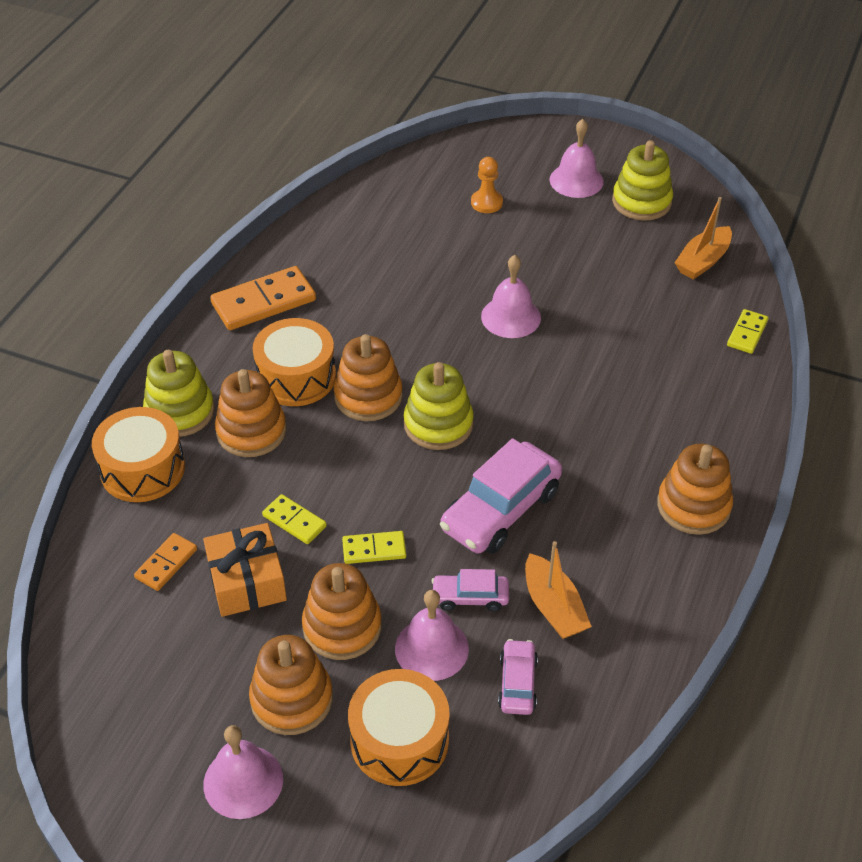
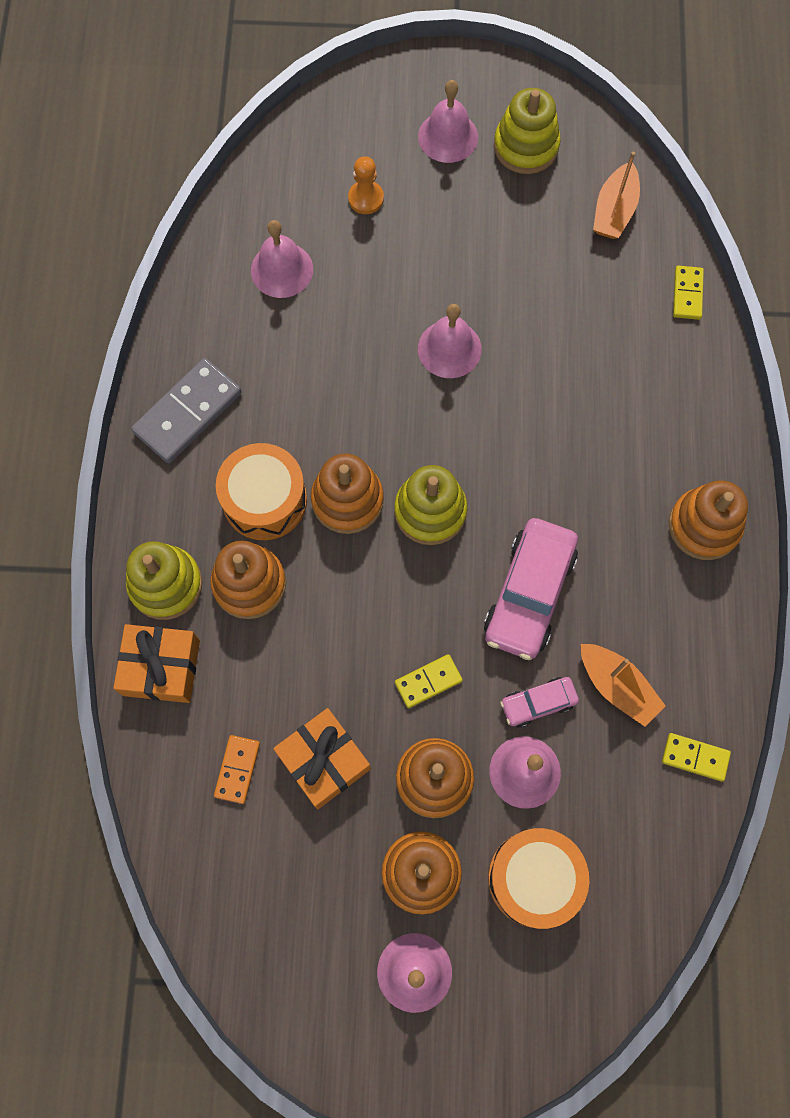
camera: 20 degrees left, 25 degrees up
(142, 469) = (161, 668): orange drum -> orange gift
(264, 302) = (188, 413): orange domino -> grey domino
(294, 521) = (339, 676): yellow domino -> yellow domino (695, 757)
(392, 230) = (282, 270): none -> pink bell
(517, 683) = (615, 780): pink car -> none

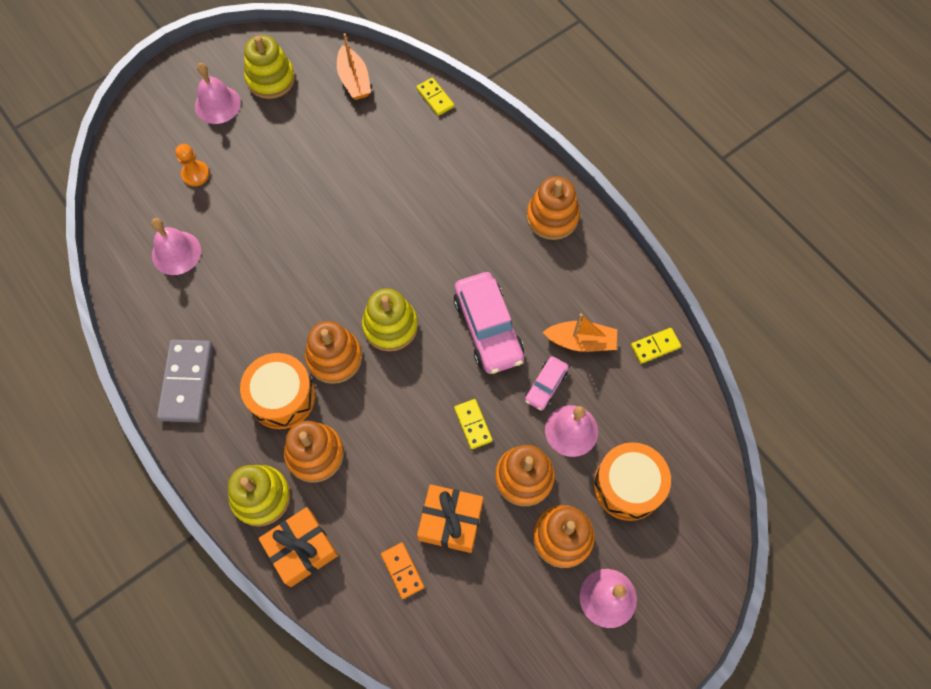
camera: 40 degrees left, 5 degrees down
(428, 681) = (473, 424): yellow domino -> yellow domino turned 45 degrees counterclockwise
(449, 349) = (322, 225): pink bell -> none

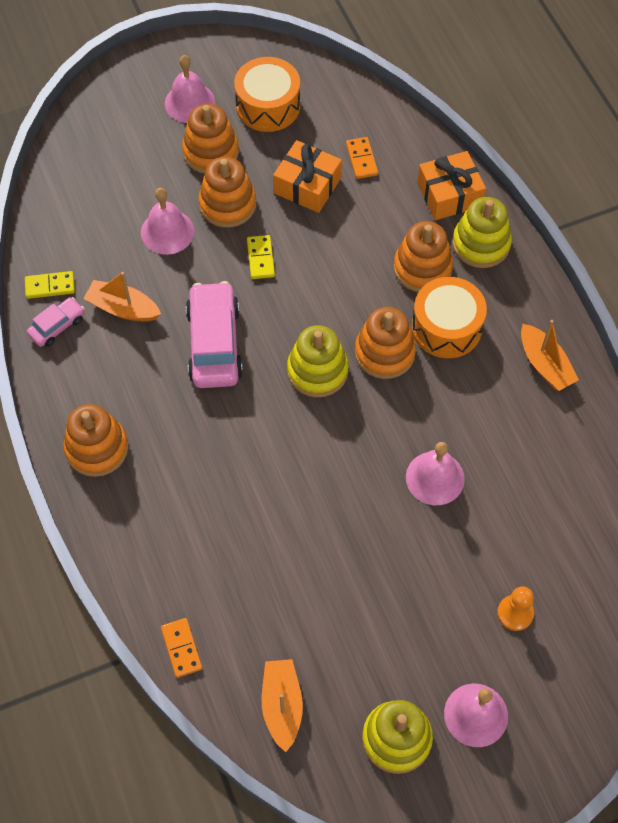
camera: 165 degrees left, 5 degrees down
(176, 252) = (547, 513): pink bell -> pink bell (435, 478)
(187, 382) = (545, 364): grey domino -> orange boat
(435, 98) = (181, 648): yellow domino -> orange domino
(546, 386) = (176, 275): pink car -> pink car (57, 326)
(628, 486) = (135, 176): orange drum -> orange drum (268, 106)

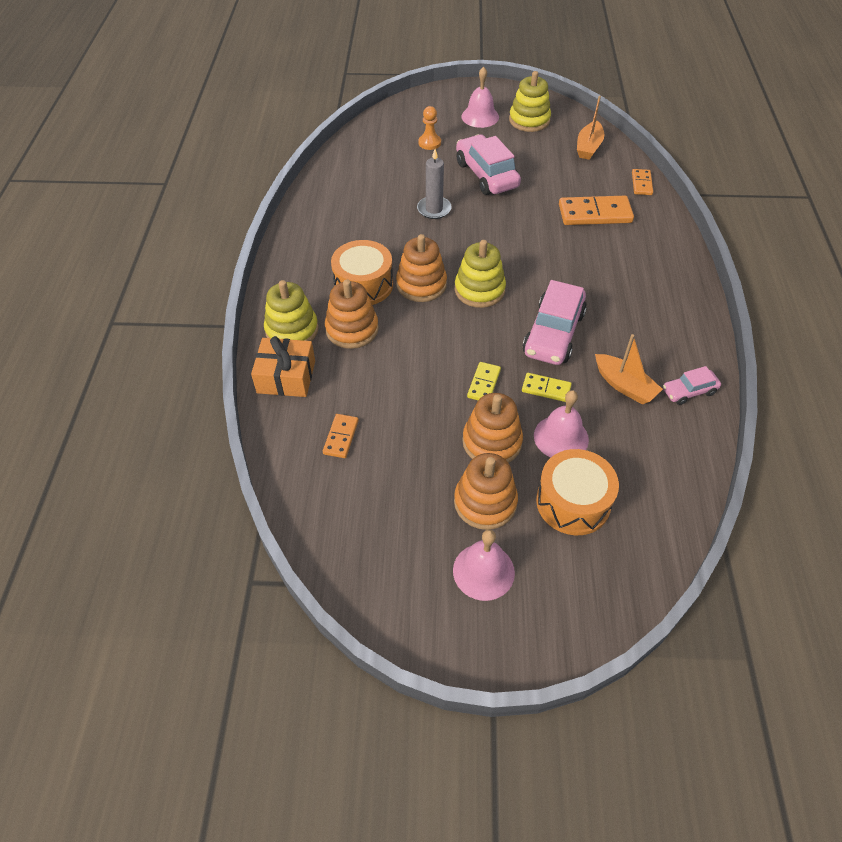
camera: 155 degrees left, 10 degrees down
(50, 286) = (689, 427): yellow domino -> yellow domino (546, 389)
(97, 448) = (673, 296): orange stacking toy -> none
(228, 556) = (595, 213): none -> orange domino
(268, 106) = (400, 532): orange drum -> orange drum (573, 502)
(307, 185) = (407, 431): orange gift -> none
(401, 575) = (486, 175): none -> pink car
(435, 478) = (434, 209): pink bell -> grey candle
(545, 364) = (312, 241): orange boat -> none

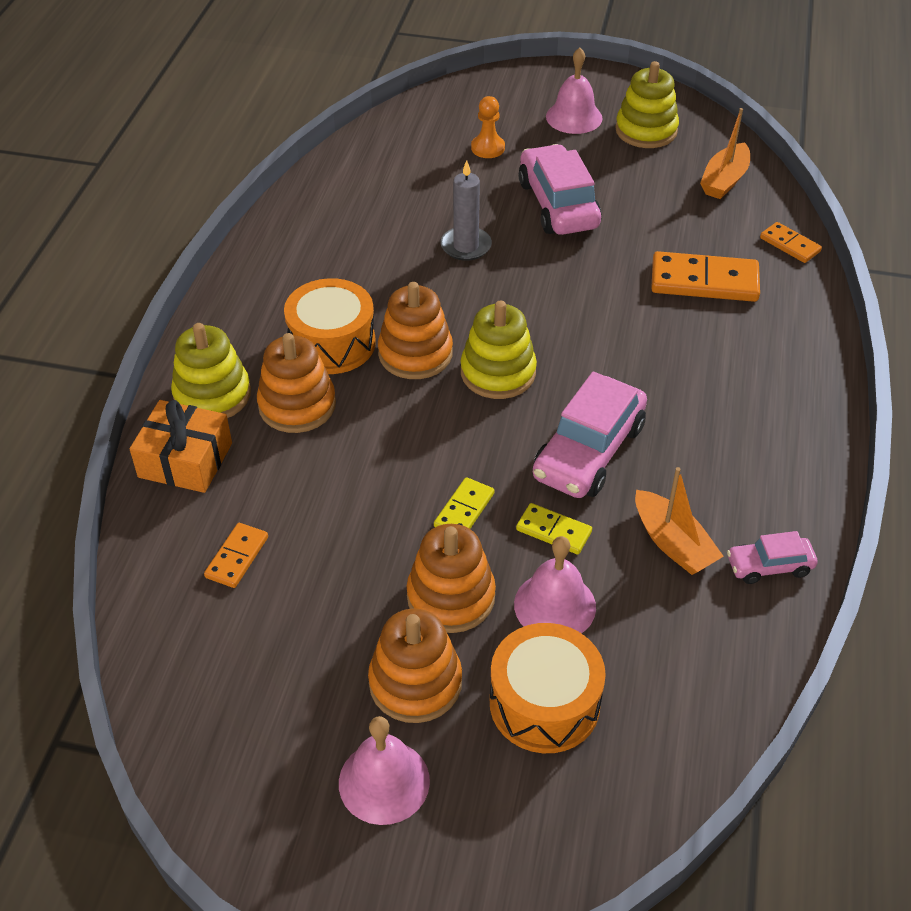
camera: 10 degrees right, 5 degrees down
(641, 184) = (790, 245): orange domino -> orange domino turned 60 degrees counterclockwise

